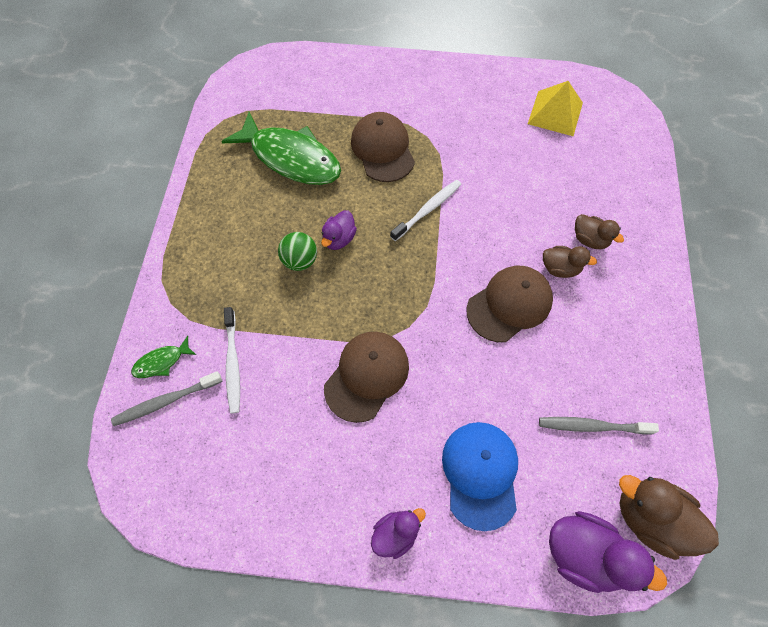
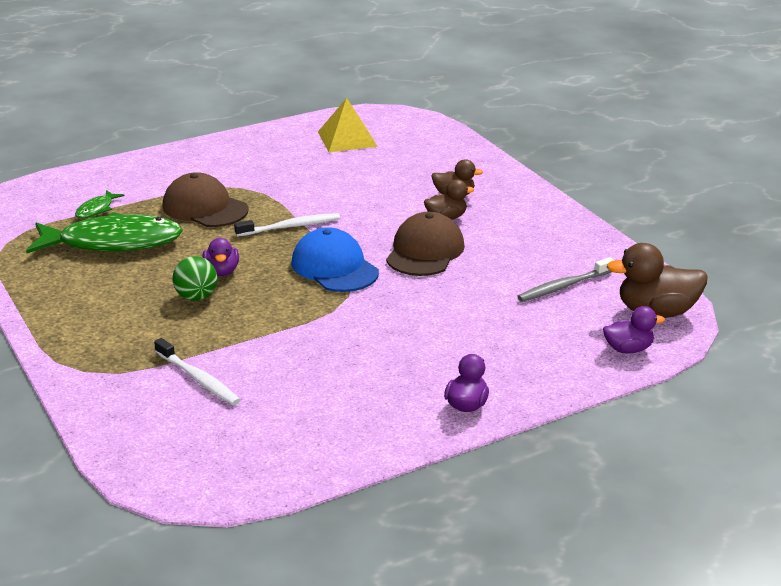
camera: 35 degrees left, 35 degrees down
(162, 362) = (119, 407): green fish -> green fish (96, 209)
(166, 401) = (153, 427): grey toothbrush -> none
(367, 376) = (341, 335): brown cap -> none
(428, 210) = (290, 227): white toothbrush -> white toothbrush turned 60 degrees clockwise
(480, 474) = (502, 345): blue cap -> blue cap (334, 267)
(584, 553) = (628, 349): purple duck -> purple duck, size x0.59

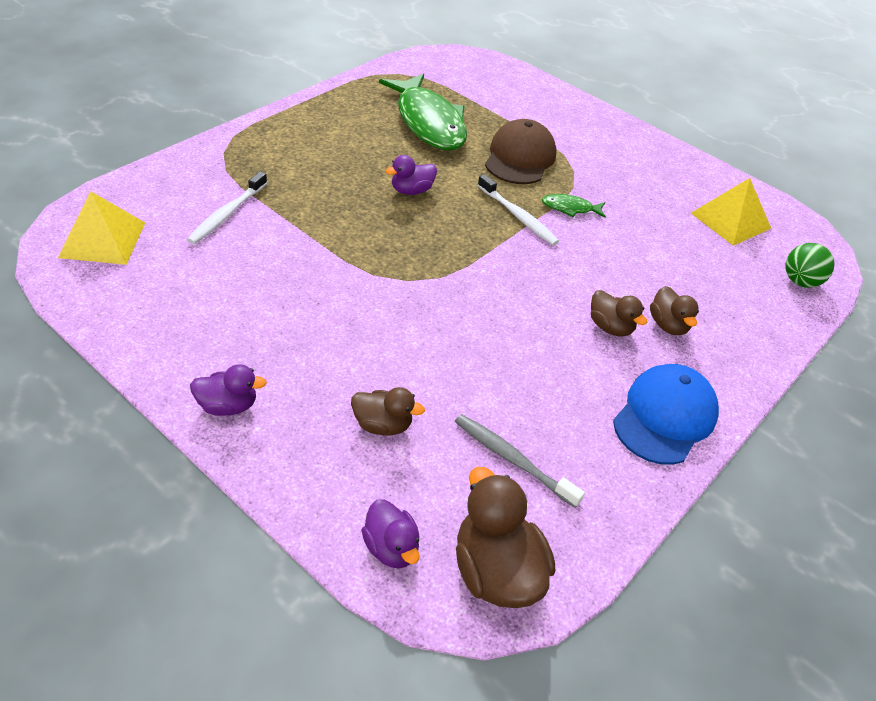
camera: 65 degrees right, 15 degrees up
(96, 209) = (478, 102): green fish -> green fish (570, 208)
(196, 297) = (360, 185): green ball -> green ball (800, 281)
(198, 461) = (102, 239): none -> yellow pyramid
(334, 267) = (456, 260): blue cap -> blue cap (665, 417)
(425, 251) = (526, 322): brown cap -> none
(513, 334) = (382, 425): none -> brown duck

